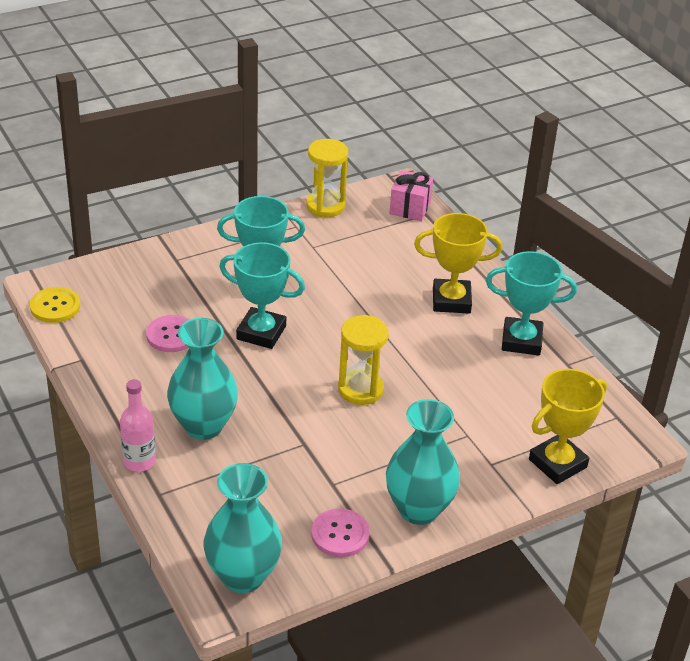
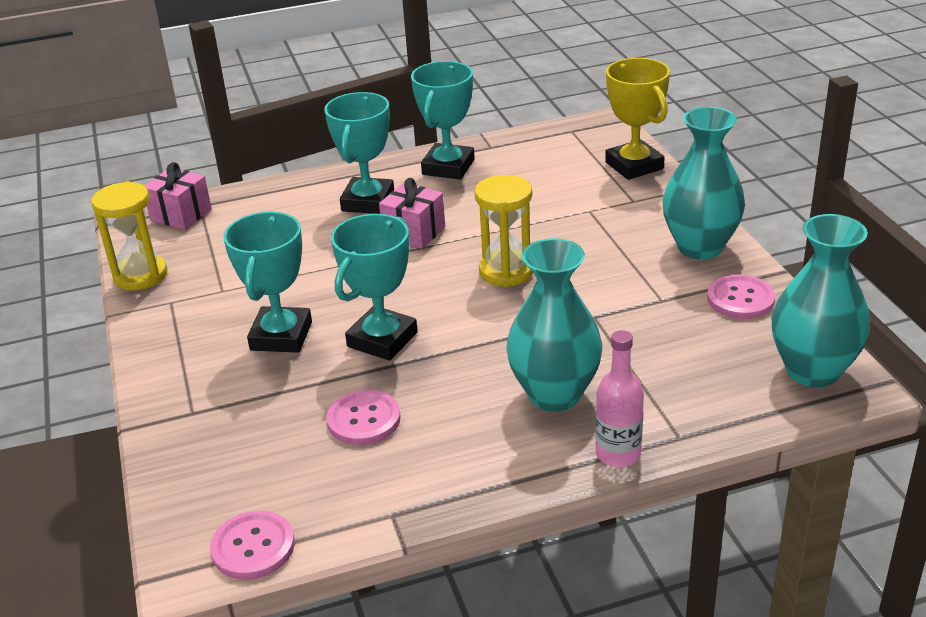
camera: 75 degrees left, 5 degrees down
(55, 306) = (253, 547): yellow button -> pink button
(408, 332) = (414, 232): none -> pink gift
(451, 301) = (368, 202): yellow trophy -> turquoise trophy

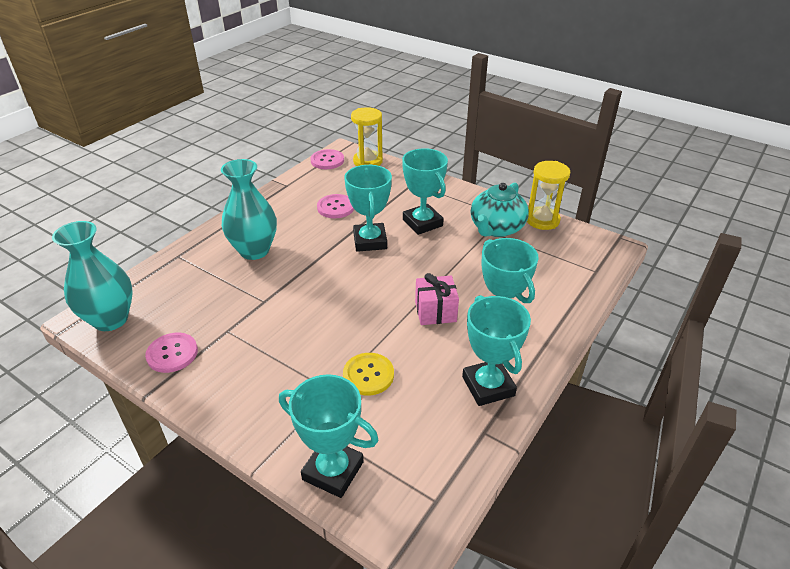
camera: 140 degrees right, 5 degrees up
(181, 215) = (593, 260): pink gift -> none
(209, 289) = (496, 228): none -> turquoise teapot
(506, 271) = (344, 309): yellow hourglass -> yellow hourglass (367, 161)
(543, 209) = (368, 375): none -> yellow button
(618, 454) = (205, 238): pink bottle -> none
(634, 166) = (333, 471): yellow trophy -> turquoise trophy
(700, 247) = (221, 390): turquoise vase -> none

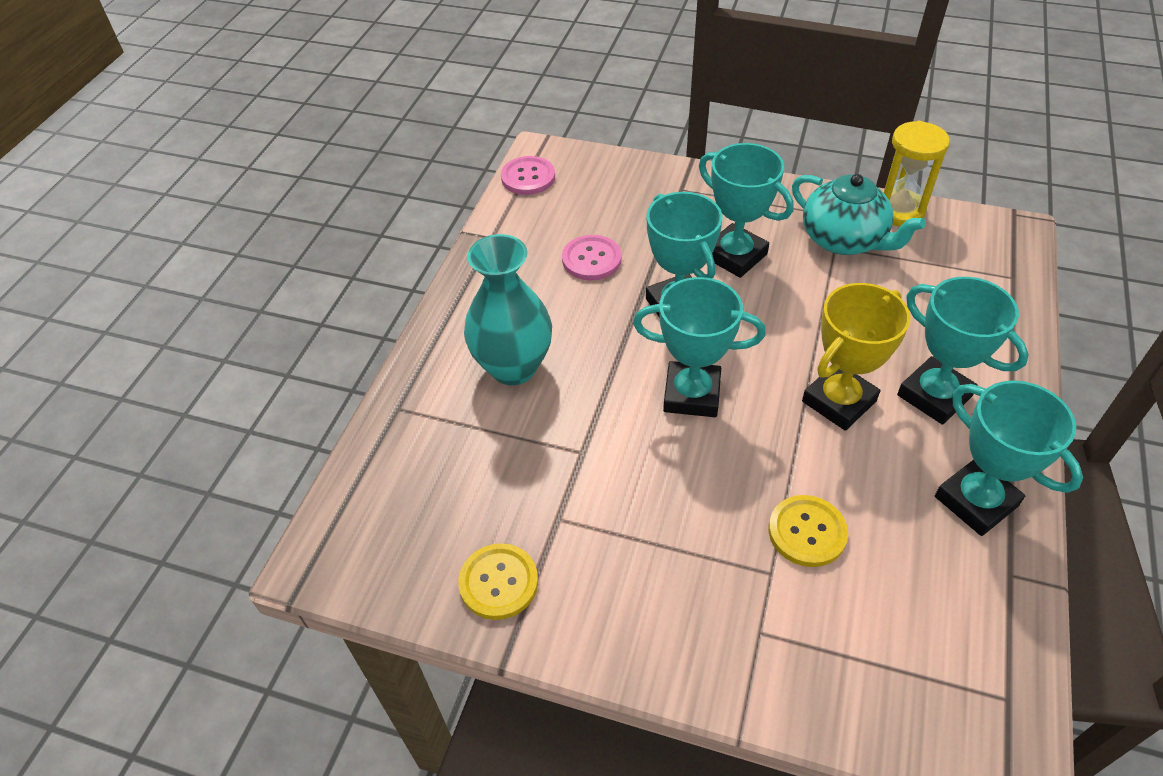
camera: 15 degrees left, 10 degrees up
(110, 319) = (361, 551): turquoise vase -> none
(172, 354) = (498, 582): pink button -> yellow button
(333, 471) = (848, 700): turquoise trophy -> turquoise trophy (691, 394)
(367, 161) = (591, 165): yellow hourglass -> none
(435, 311) = (839, 401): pink gift -> yellow trophy
(496, 228) = (844, 240): turquoise teapot -> turquoise teapot turned 60 degrees counterclockwise

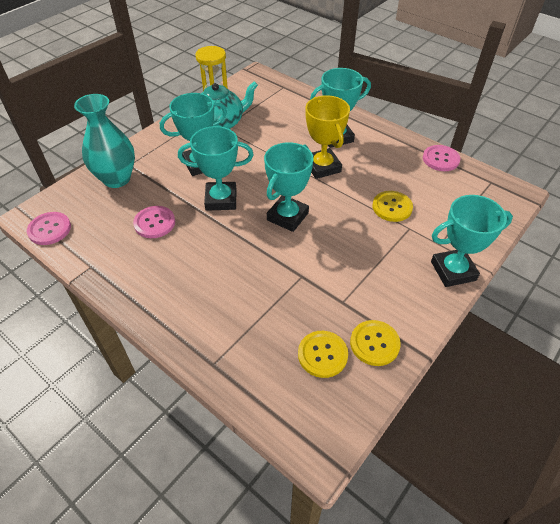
camera: 70 degrees left, 0 degrees up
(454, 521) = (322, 354): none -> yellow button
(513, 367) = (217, 289): turquoise vase -> turquoise vase (117, 179)
(976, 501) = (397, 150): turquoise trophy -> turquoise trophy (453, 271)
(1008, 584) = (440, 159): none -> pink button

